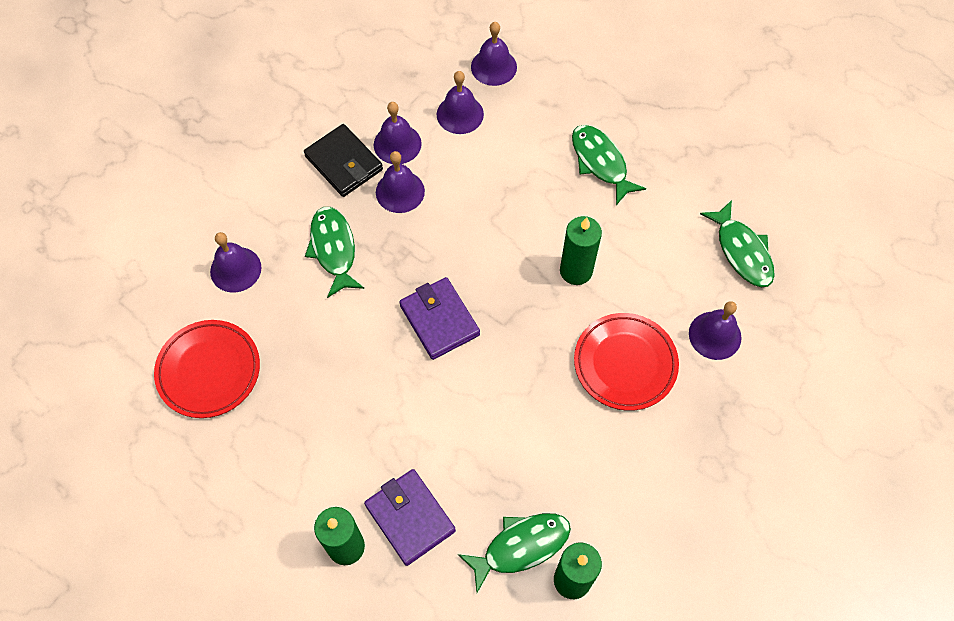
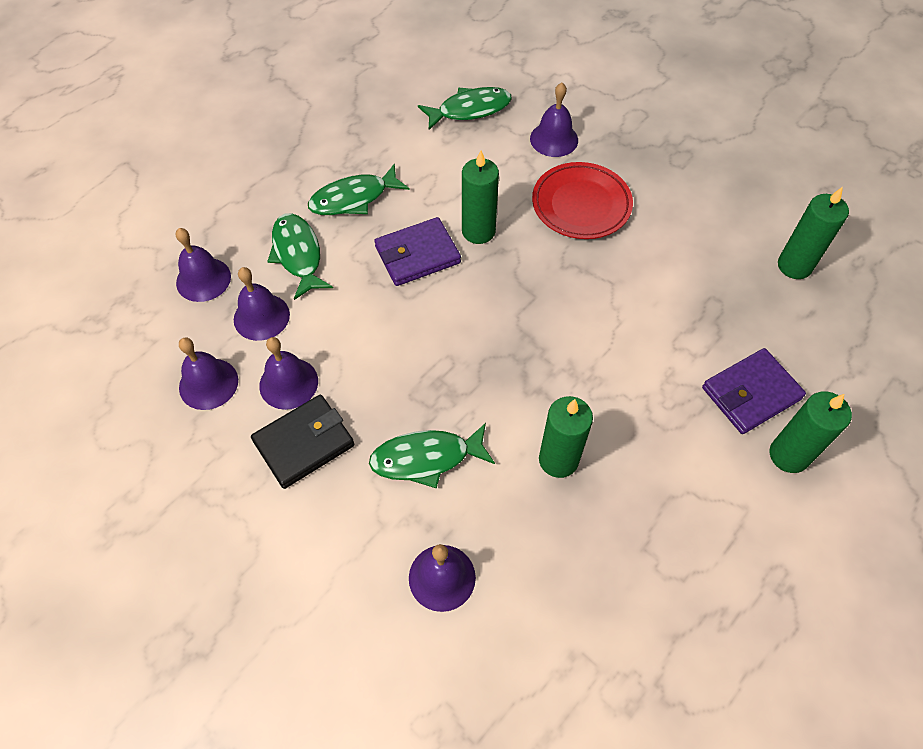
camera: 85 degrees left, 5 degrees down
(209, 371) = (585, 609): red plate -> none
(335, 348) = (558, 460): none -> green candle
(400, 191) = (356, 383): purple bell -> purple bell (208, 383)
(439, 320) = (527, 353): purple wallet -> purple wallet (417, 255)
(521, 546) = (768, 302): green fish -> green fish (298, 254)

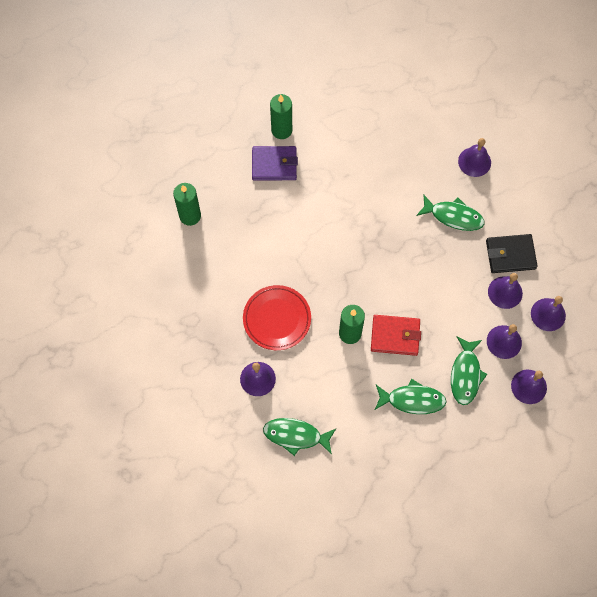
camera: 150 degrees left, 10 degrees up
(417, 255) = (395, 336): purple wallet -> red wallet
(558, 460) = (390, 183): green candle -> none

